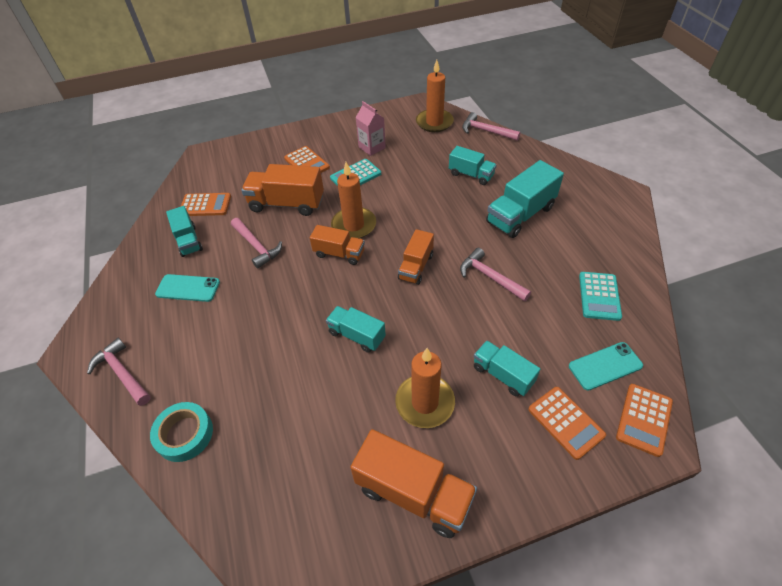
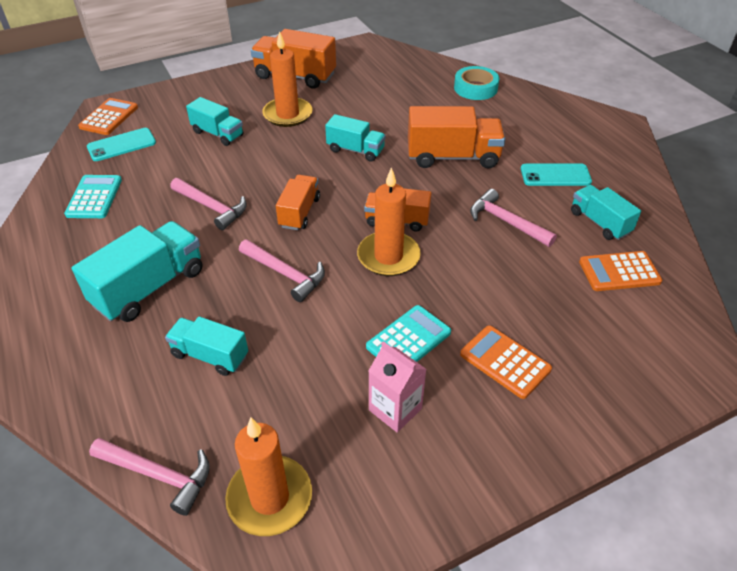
camera: 170 degrees right, 5 degrees down
(122, 373) = (559, 114): pink hammer -> pink hammer (285, 274)
(287, 204) = (498, 282): orange truck -> orange truck (452, 157)
(565, 422) = (173, 112): orange calculator -> none

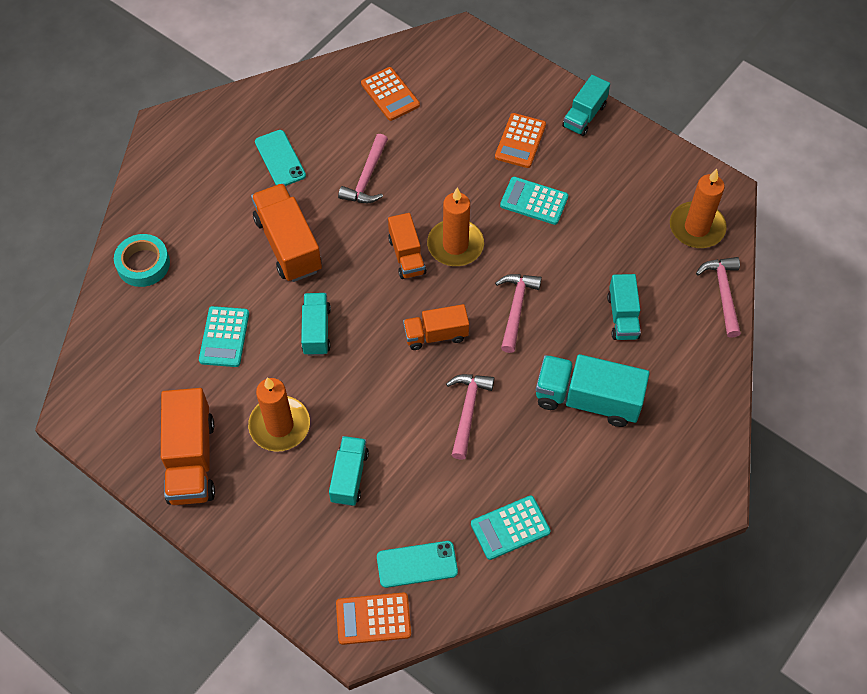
camera: 115 degrees left, 15 degrees up
(121, 145) = (417, 564): turquoise phone -> turquoise phone turned 45 degrees counterclockwise
(383, 108) = (224, 337): none -> turquoise calculator
(395, 409) = (596, 188): pink carton -> none
(599, 223) = (334, 116): turquoise truck -> turquoise truck (584, 116)

